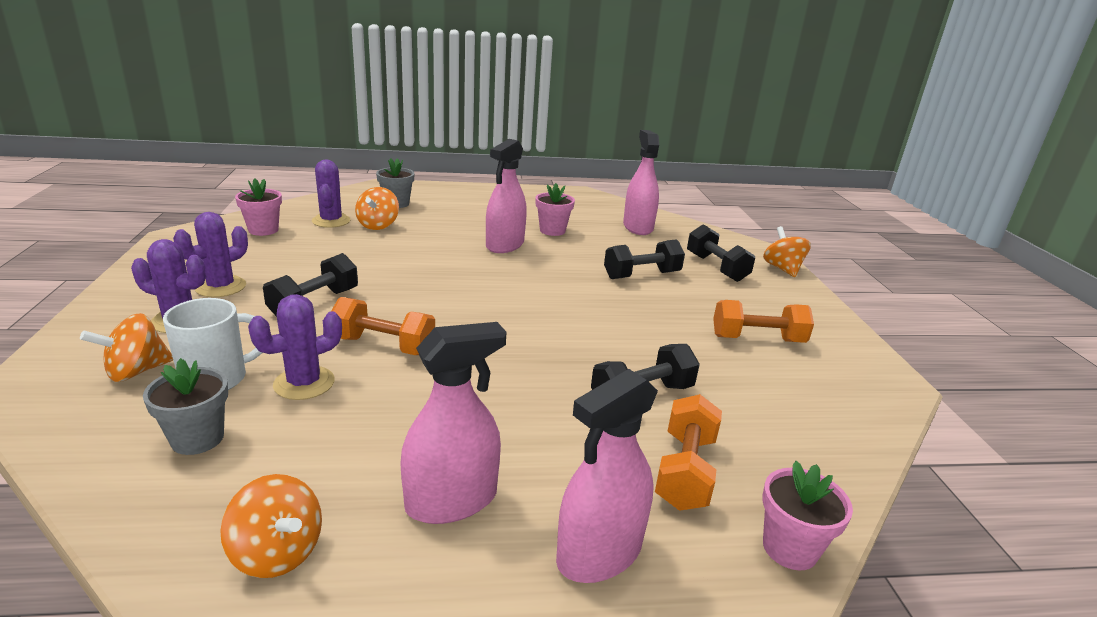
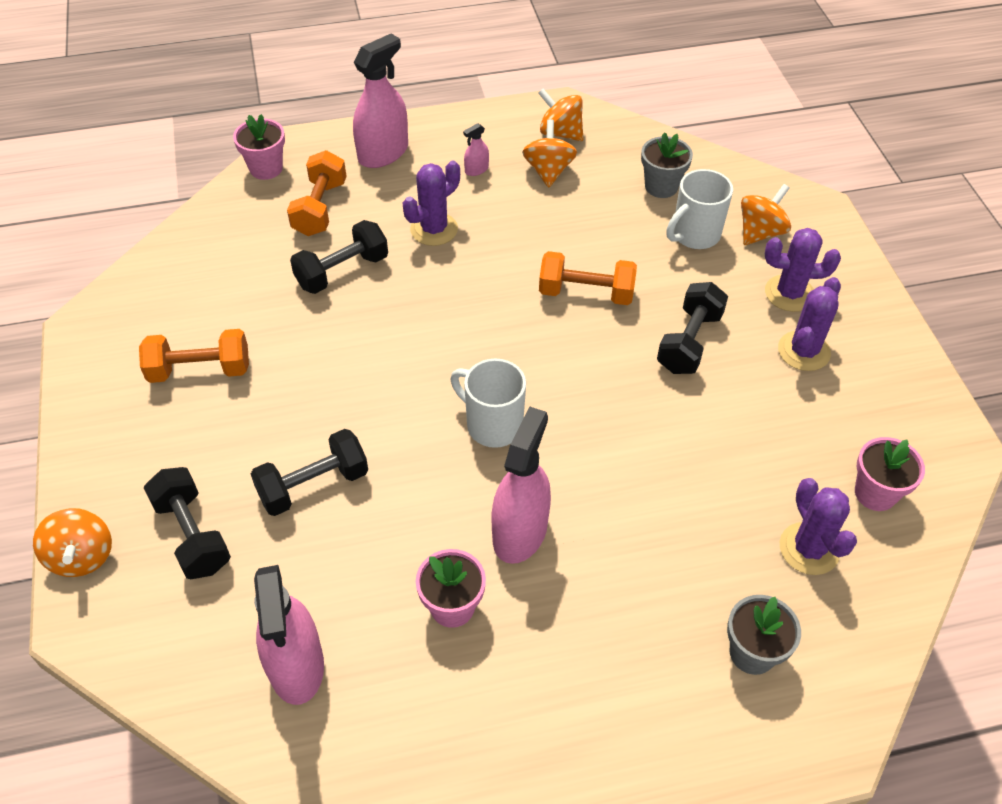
camera: 175 degrees right, 25 degrees up
(304, 383) = (625, 241): purple cactus -> purple cactus (434, 229)
(378, 225) = (732, 551): orange spinning top -> orange spinning top (548, 171)
(451, 500) = (476, 169): pink spray bottle -> pink spray bottle, size x0.44
(508, 283) = (492, 425): none -> white mug

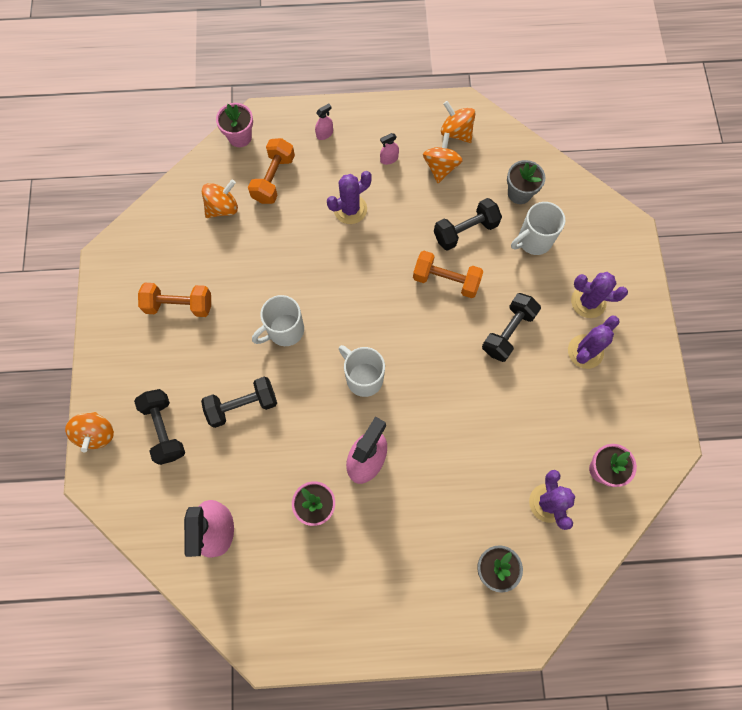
camera: 10 degrees right, 20 degrees up
(342, 271) = (282, 237): black dumbbell -> black dumbbell (465, 231)
(364, 381) = (284, 331): none -> white mug
(383, 153) = (324, 134): pink spray bottle -> pink spray bottle, size x0.44
(760, 232) = (581, 245): orange spinning top -> orange spinning top (223, 208)

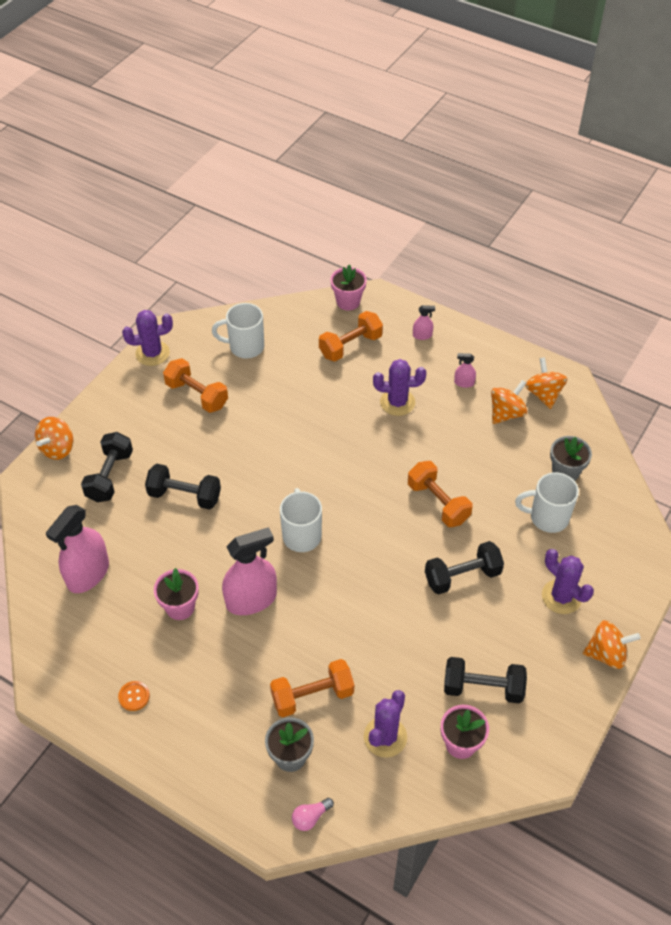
camera: 35 degrees right, 20 degrees down
(223, 208) = (291, 345): orange spinning top -> orange spinning top (606, 654)
(284, 331) = (265, 461): white mug -> white mug (245, 347)
(340, 607) = (134, 696): none -> orange button
(465, 231) = (488, 474): black dumbbell -> black dumbbell (483, 688)
(472, 508) = (312, 696): none -> orange dumbbell
(543, 604) = (310, 817): none -> pink light bulb
(585, 351) = (524, 636): purple cactus -> purple cactus (152, 353)

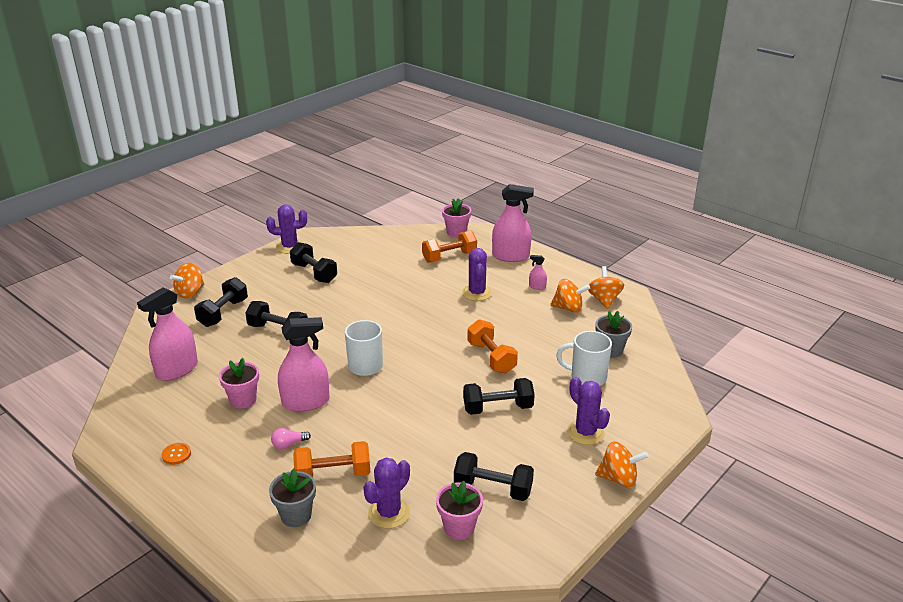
camera: 10 degrees right, 20 degrees down
(197, 395) = (314, 273): orange dumbbell -> black dumbbell
(245, 347) = (364, 250): white mug -> none
(310, 817) = (296, 564): pink light bulb -> pink light bulb (289, 444)
(397, 402) = (477, 293): purple cactus -> purple cactus turned 75 degrees clockwise
(422, 335) = (510, 256): pink spray bottle -> pink spray bottle, size x2.27
(506, 413) = (568, 308): orange spinning top -> orange spinning top turned 45 degrees clockwise

